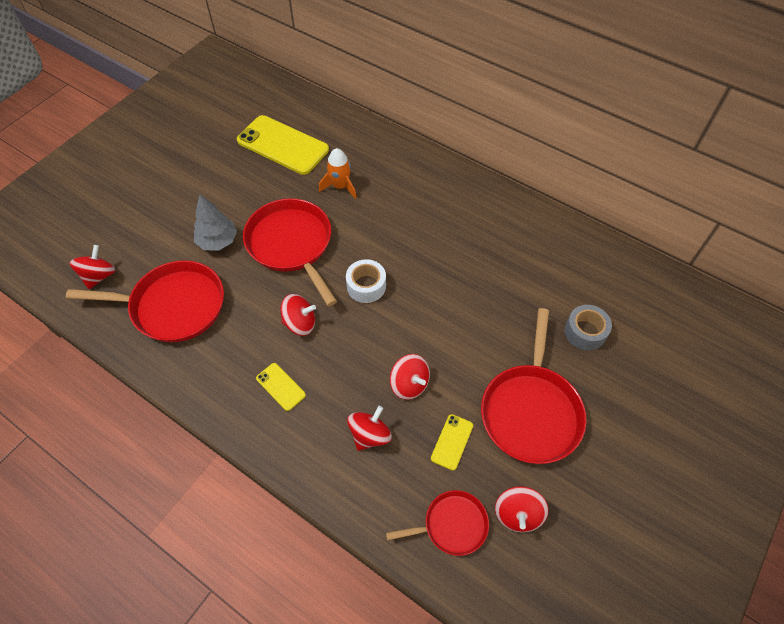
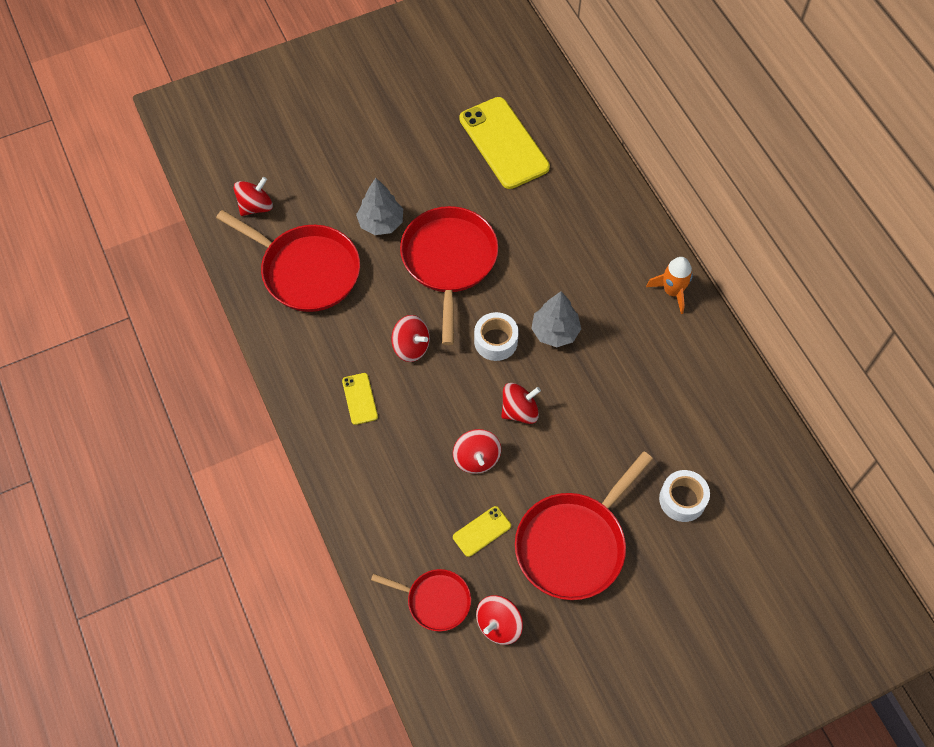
camera: 30 degrees right, 5 degrees up
(340, 186) = (535, 219): orange rocket -> orange rocket (672, 291)
(370, 435) = (412, 485): red spinning top -> red spinning top (519, 411)
(407, 257) = (555, 331): none -> grey tree
(585, 332) = (682, 499): grey tape -> white tape

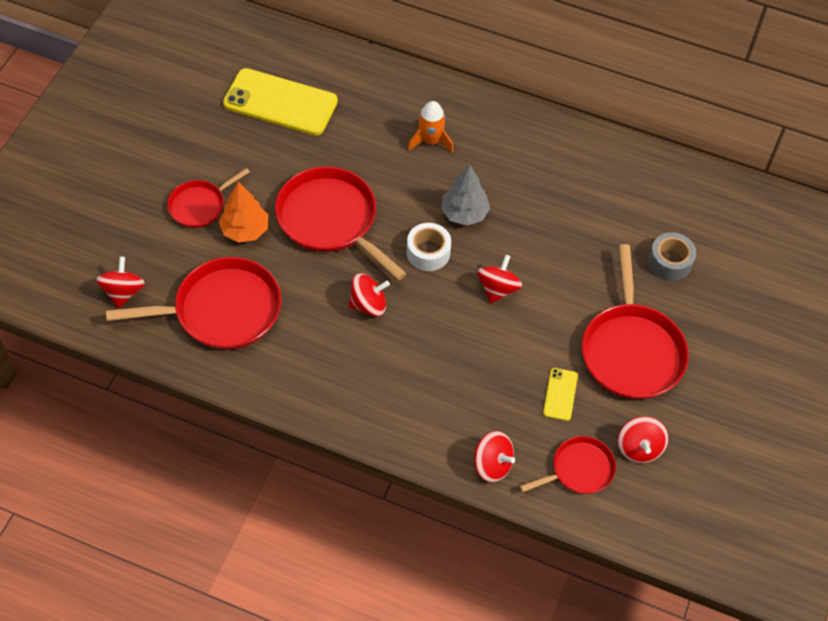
camera: 45 degrees left, 5 degrees down
(360, 399) = (369, 373): yellow phone -> none
(368, 181) = (199, 205): none -> red pan
(381, 223) = (245, 230): grey tree -> orange tree
(476, 458) = (502, 346): red spinning top -> red spinning top (492, 465)
(672, 291) = (517, 124): orange rocket -> orange rocket (430, 141)
(682, 499) = (670, 262): white tape -> grey tape

